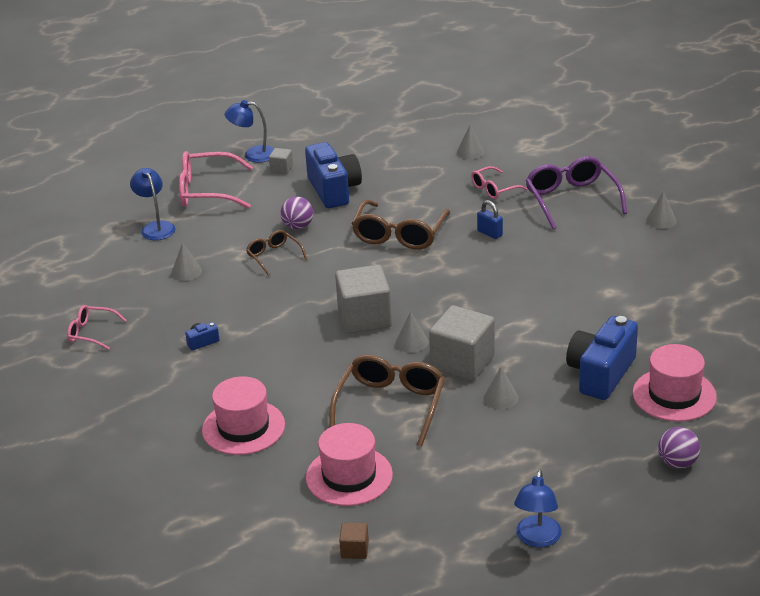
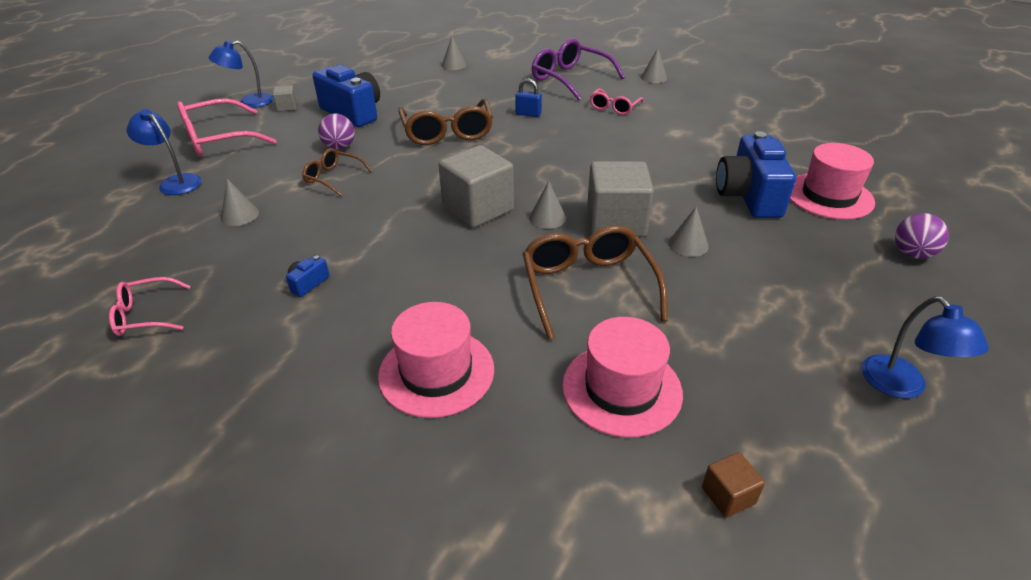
camera: 30 degrees left, 5 degrees up
(494, 189) = (499, 84): pink glasses -> pink glasses (614, 108)

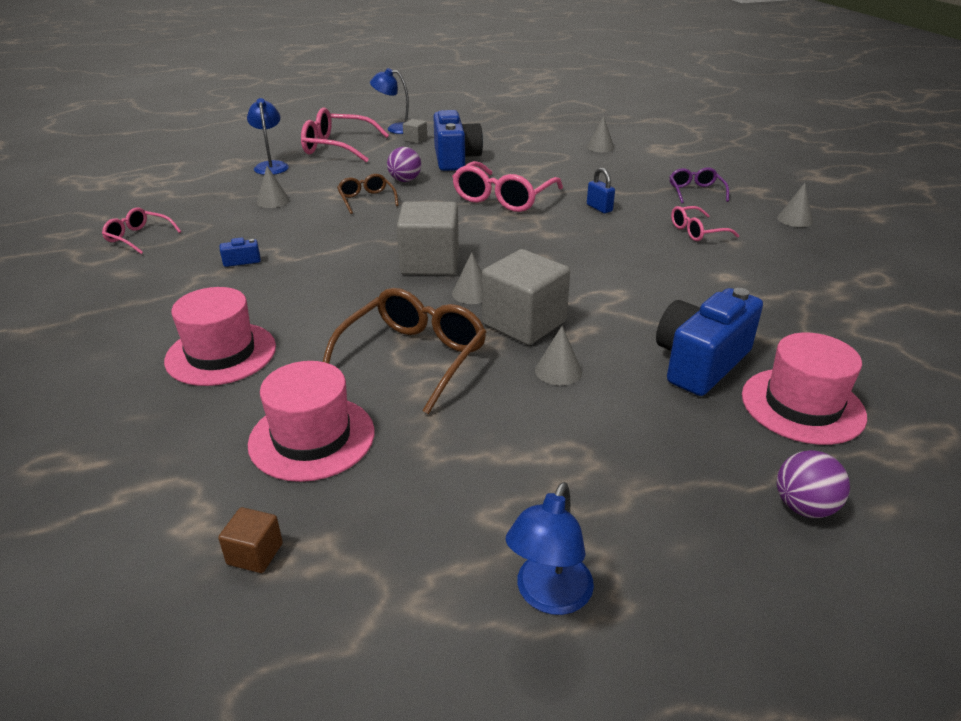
camera: 40 degrees right, 5 degrees down
(447, 132) = (503, 198): brown glasses -> pink glasses
(570, 78) = (695, 192): purple glasses -> purple glasses, size x0.56

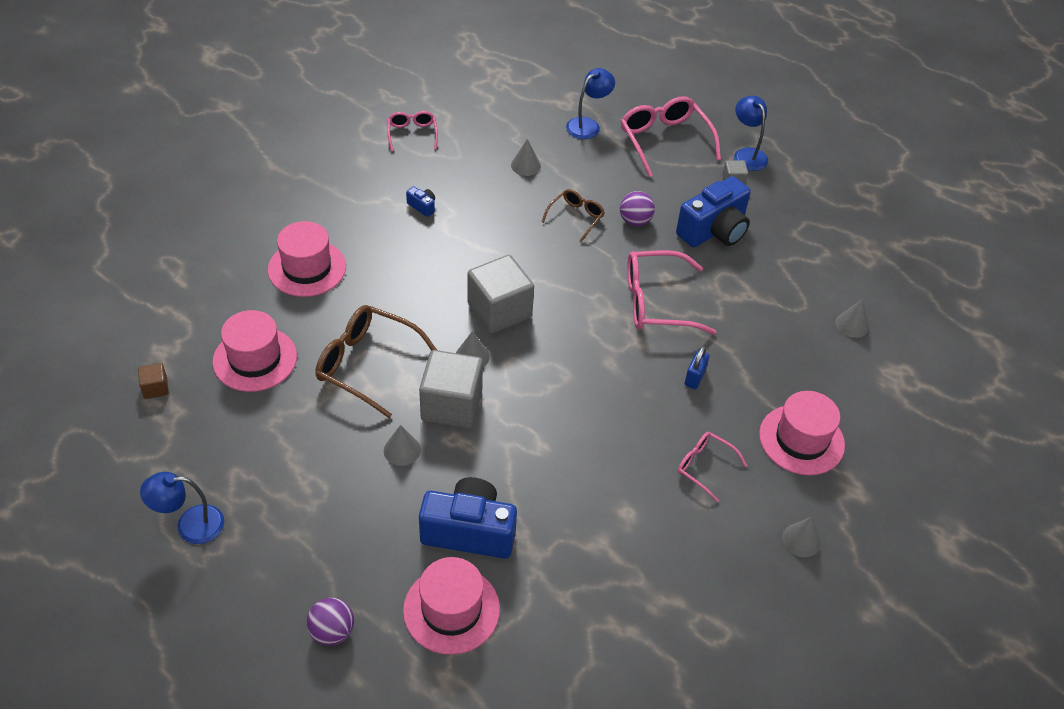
camera: 55 degrees right, 15 degrees up
(414, 357) = (366, 364): brown glasses -> brown glasses turned 150 degrees counterclockwise
(695, 192) = (801, 440): purple glasses -> pink hat

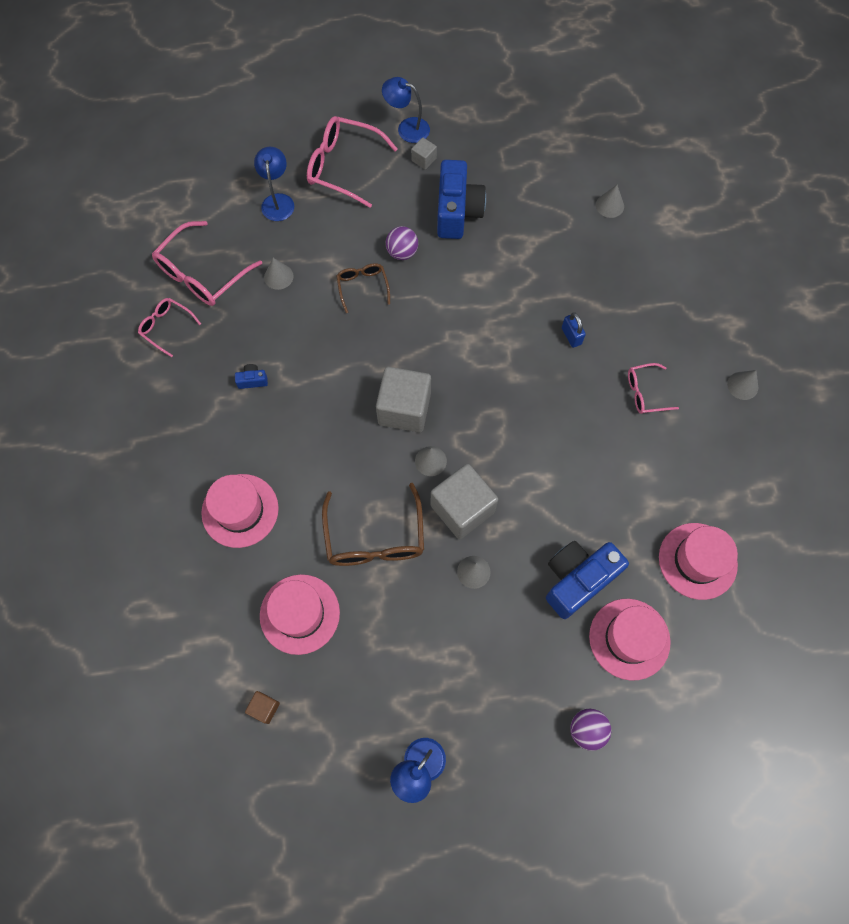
camera: 45 degrees left, 20 degrees up
(366, 364) = (375, 538): brown glasses -> brown glasses turned 75 degrees counterclockwise
(656, 302) = (487, 303): pink glasses -> pink glasses (202, 274)
(801, 440) = (672, 318): pink hat -> pink hat (697, 561)

